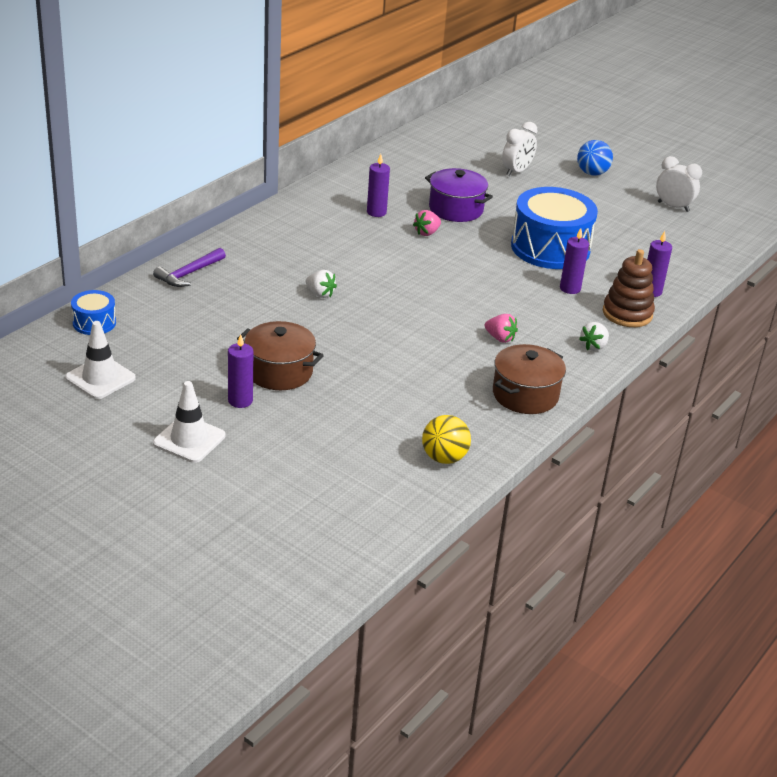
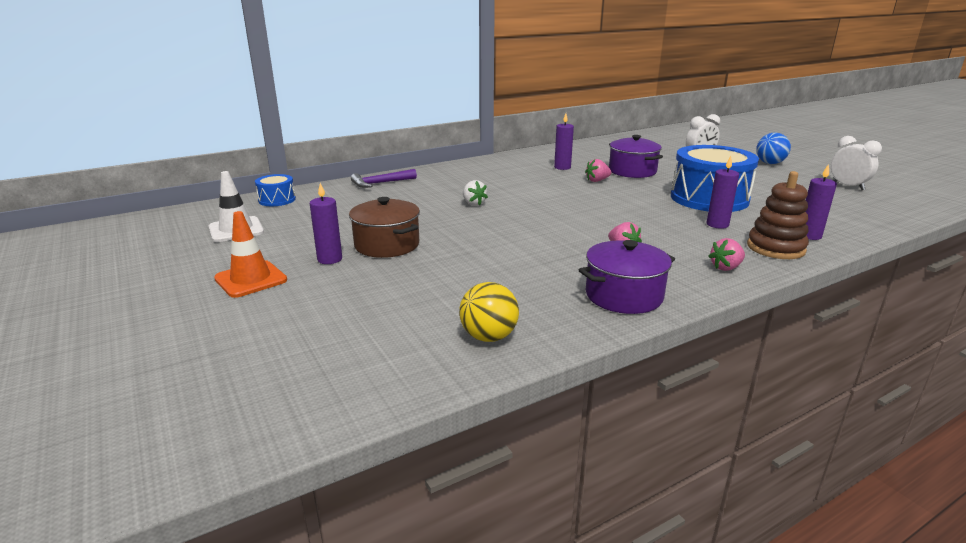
camera: 25 degrees right, 10 degrees down
(189, 439) = (251, 279): white traffic cone -> orange traffic cone
(525, 395) = (623, 296): brown pot -> purple pot
(593, 346) = (726, 267): white strawberry -> pink strawberry

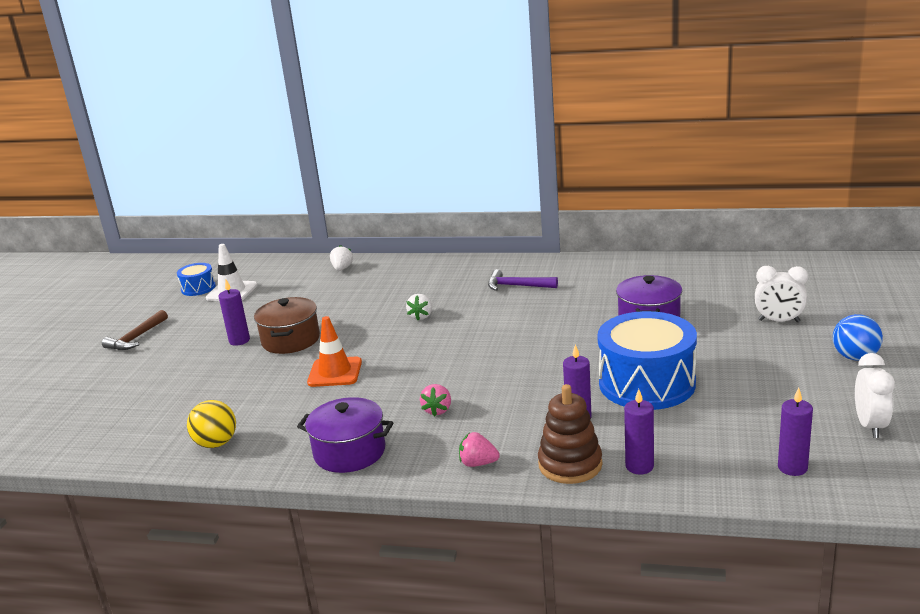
camera: 45 degrees right, 0 degrees up
(183, 291) = (136, 338): none -> brown hammer
(251, 279) = (177, 341): orange traffic cone -> orange traffic cone (335, 372)
(277, 200) = (298, 267): blue drum -> blue drum (198, 288)
(328, 192) = (342, 268): none -> white strawberry
(380, 183) = (394, 268): purple hammer -> purple hammer (517, 286)
(562, 167) = (586, 292): purple candle -> purple candle (792, 467)
(597, 180) = (583, 322): pink strawberry -> none

